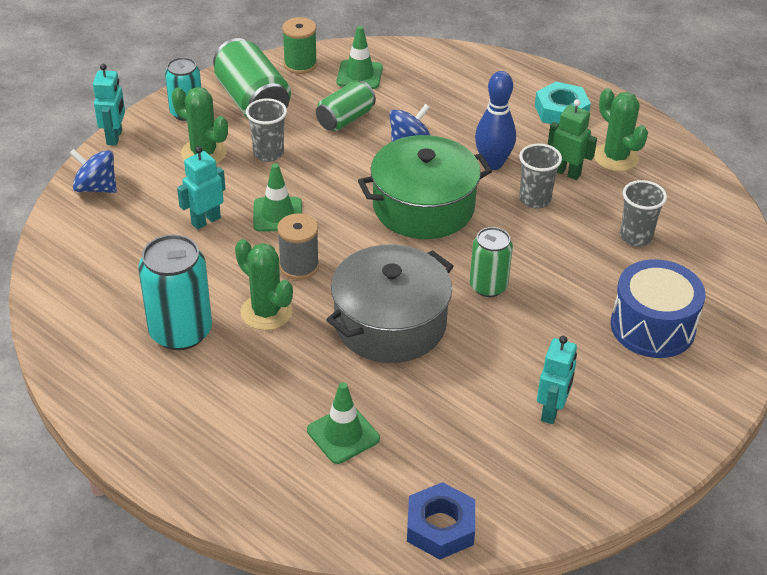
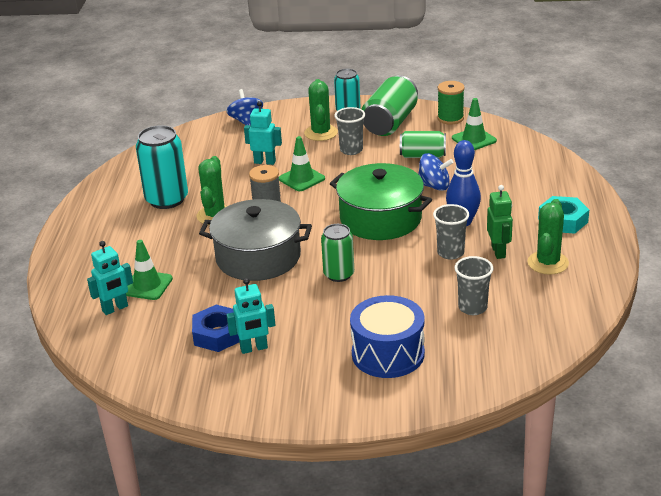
camera: 55 degrees right, 10 degrees down
(115, 137) = (294, 104): turquoise robot -> turquoise robot (115, 309)
(440, 527) = (110, 352): blue nut -> blue nut (218, 334)

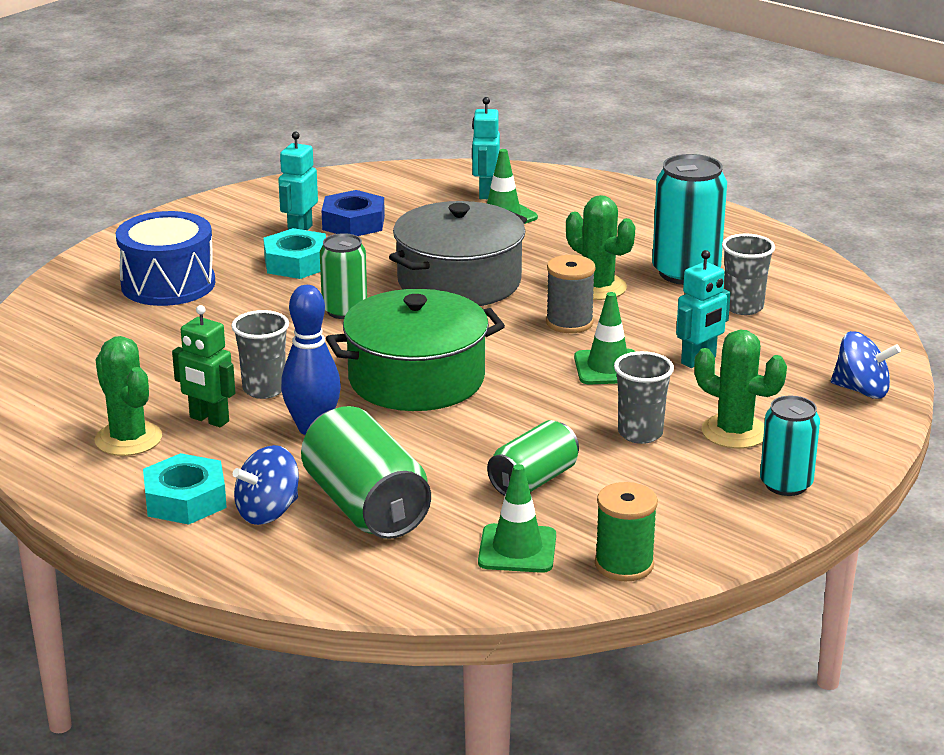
camera: 125 degrees right, 5 degrees down
(301, 323) = (297, 263): none -> turquoise nut
(390, 123) = (687, 502): green can -> green can (366, 506)
(434, 186) = (433, 450): blue spinning top -> blue spinning top (268, 512)
(472, 308) = (146, 355): grey cup -> grey cup (743, 307)

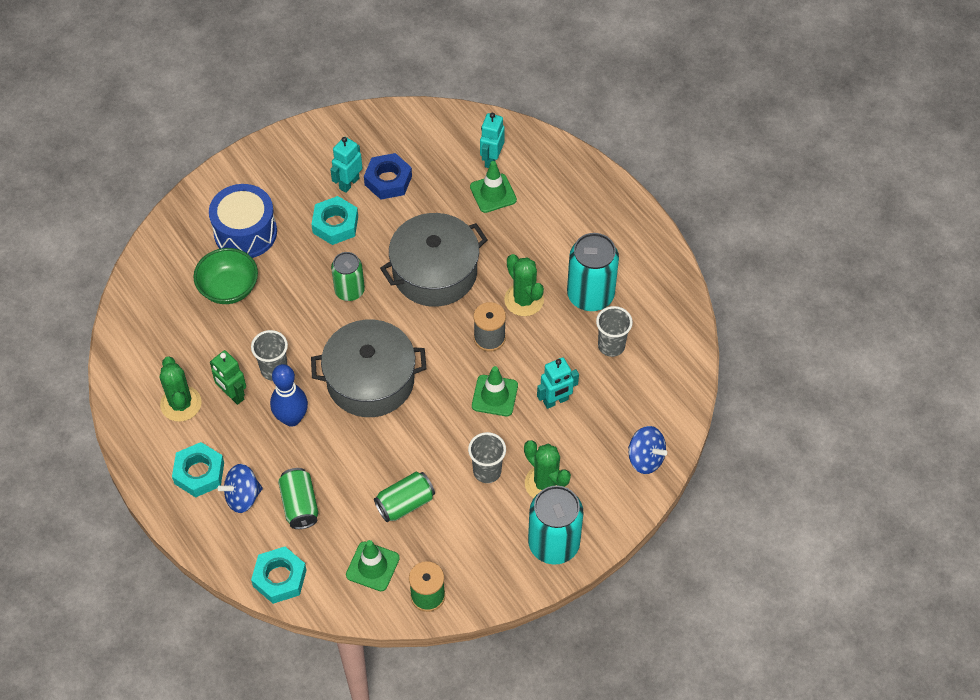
camera: 15 degrees right, 30 degrees up
(162, 331) = (229, 288): none -> green bowl
(366, 506) = (300, 505): green can -> green can, size x0.63
(369, 585) = (279, 578): none -> turquoise nut
(416, 379) = (370, 380): green pot -> grey pot
(786, 484) = (553, 544): turquoise can -> turquoise can, size x1.58

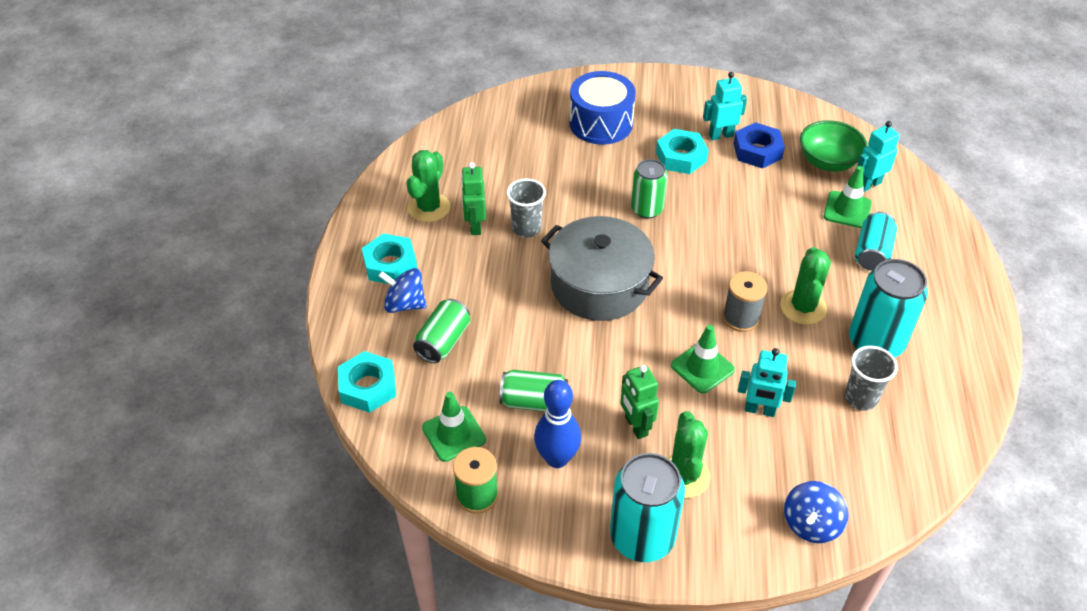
camera: 40 degrees right, 10 degrees down
(229, 288) = (549, 152): green bowl -> green bowl (828, 162)
(292, 418) = (504, 272): blue bowling pin -> blue bowling pin (557, 458)
(435, 272) = (736, 238): grey pot -> none
(487, 471) = (635, 426): grey cup -> green robot
(536, 220) = (872, 252): none -> turquoise can
(645, 458) = (811, 524): blue spinning top -> blue spinning top turned 45 degrees clockwise

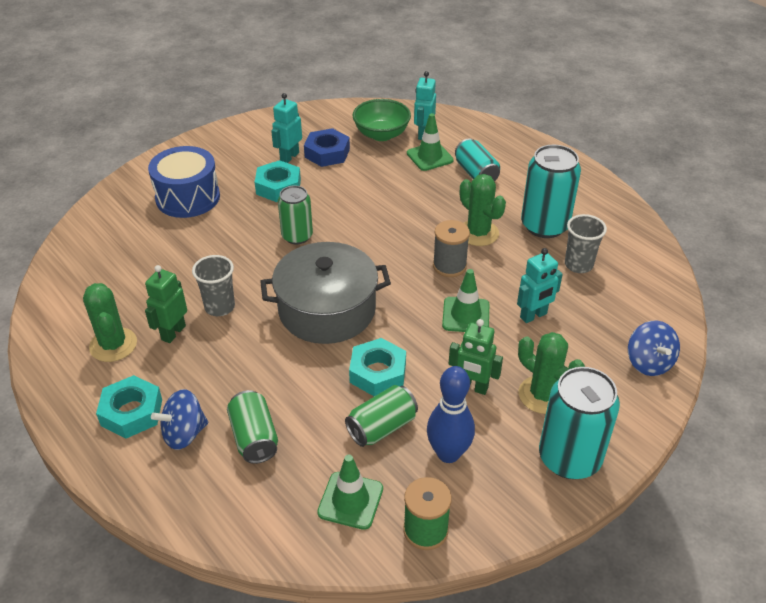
camera: 45 degrees left, 5 degrees down
(368, 387) = (232, 523): turquoise nut -> turquoise nut (378, 373)
(475, 226) = (173, 333): green robot -> green robot turned 75 degrees clockwise

